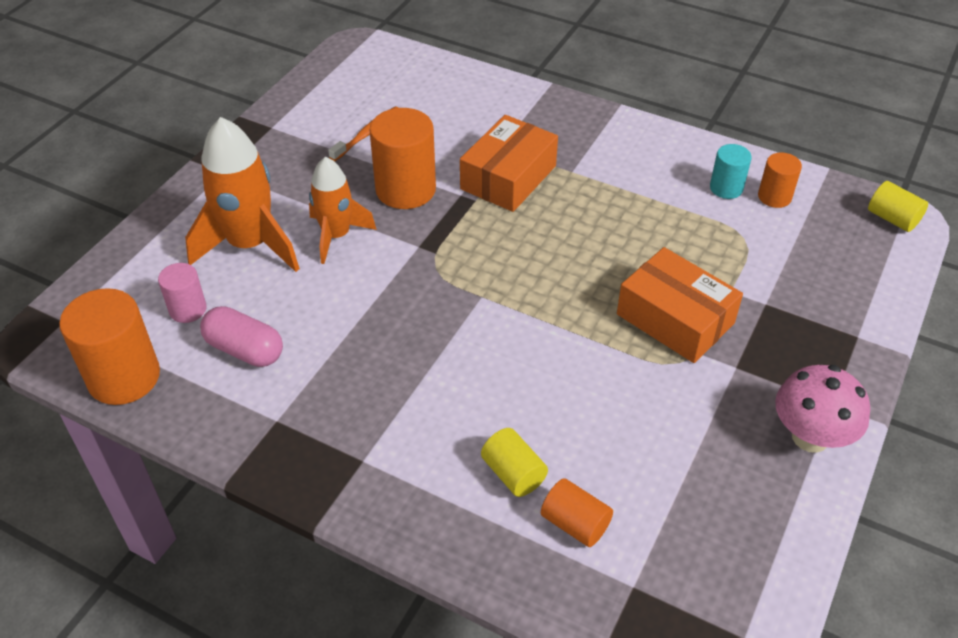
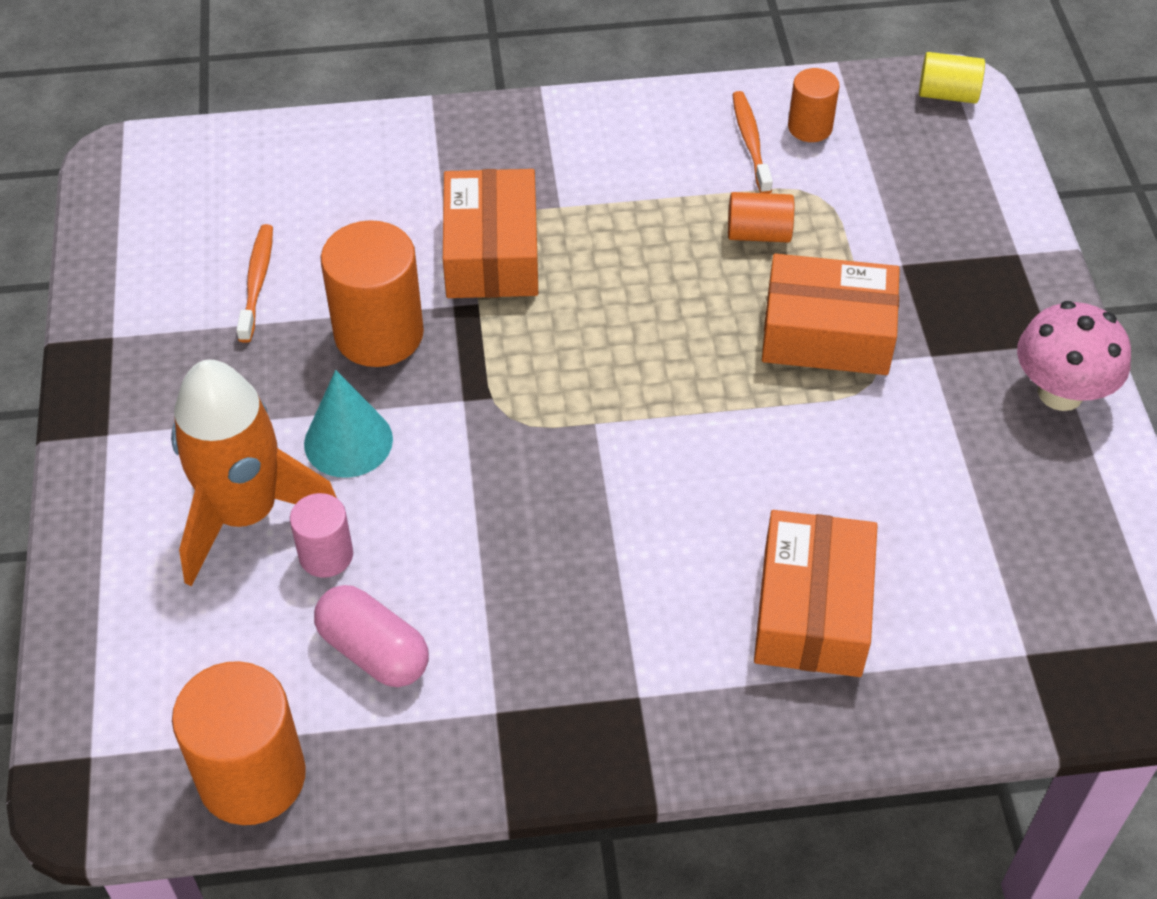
camera: 35 degrees left, 5 degrees up
(188, 309) = (248, 643): pink cylinder -> pink cylinder (326, 555)
(244, 350) = (373, 651): pink capsule -> pink capsule turned 45 degrees clockwise
(336, 236) = (348, 441): orange rocket -> turquoise cone
(513, 473) = (812, 610): yellow cylinder -> orange box
(575, 523) = (919, 625): orange cylinder -> orange cylinder (758, 233)
(726, 188) = (750, 142): turquoise cylinder -> orange toothbrush

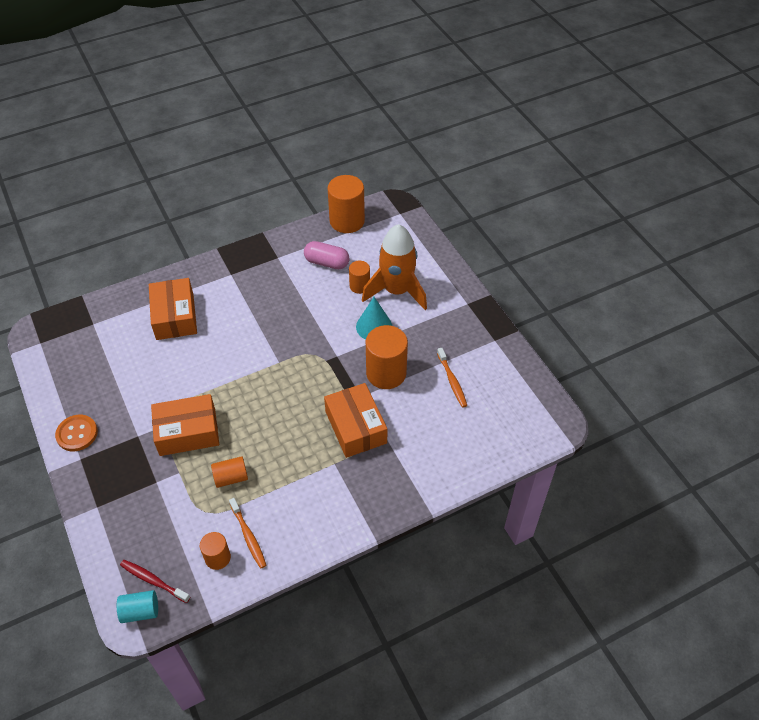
camera: 160 degrees right, 0 degrees up
(326, 555) = (359, 286): pink cylinder -> orange cylinder
(923, 125) = (153, 581): none -> red toothbrush
(947, 94) = (140, 611): yellow cylinder -> turquoise cylinder
(1060, 393) = (77, 434): pink mushroom -> orange button

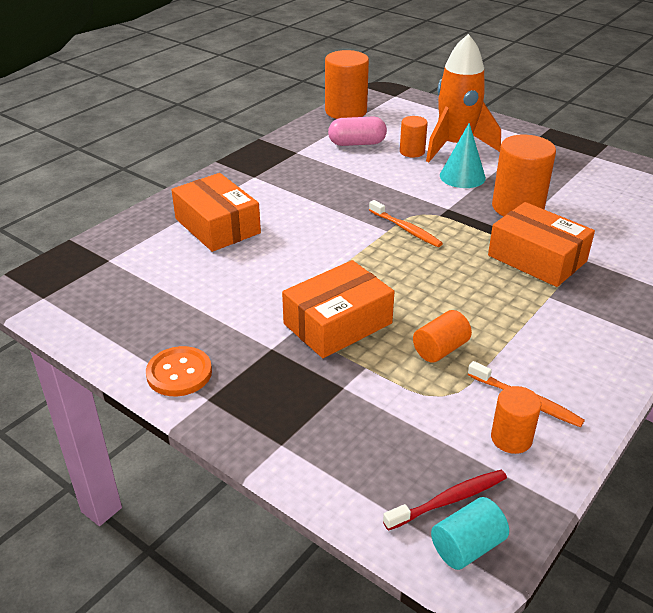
camera: 25 degrees left, 15 degrees down
(153, 581) = (449, 500): red toothbrush -> red toothbrush turned 150 degrees clockwise
(452, 381) = (592, 195): orange toothbrush -> orange toothbrush (406, 229)

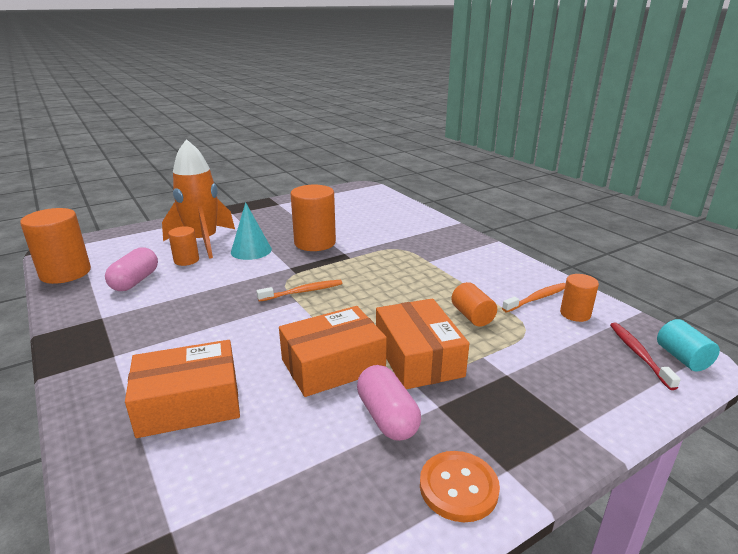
camera: 70 degrees left, 10 degrees down
(244, 322) = (387, 417): none -> pink capsule
(537, 258) = (383, 253): orange box -> orange box (333, 365)

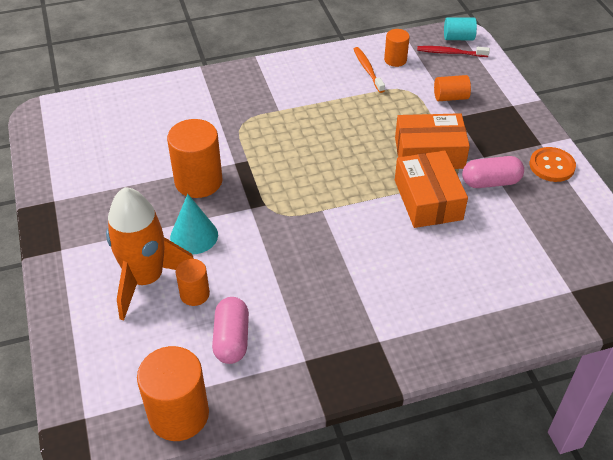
camera: 75 degrees left, 20 degrees up
(135, 281) = (231, 339): pink capsule -> pink capsule turned 60 degrees clockwise
(189, 403) = (457, 285): orange box -> none
(303, 292) = (307, 203): orange toothbrush -> none
(472, 316) = (382, 111): orange cylinder -> orange cylinder (450, 97)

